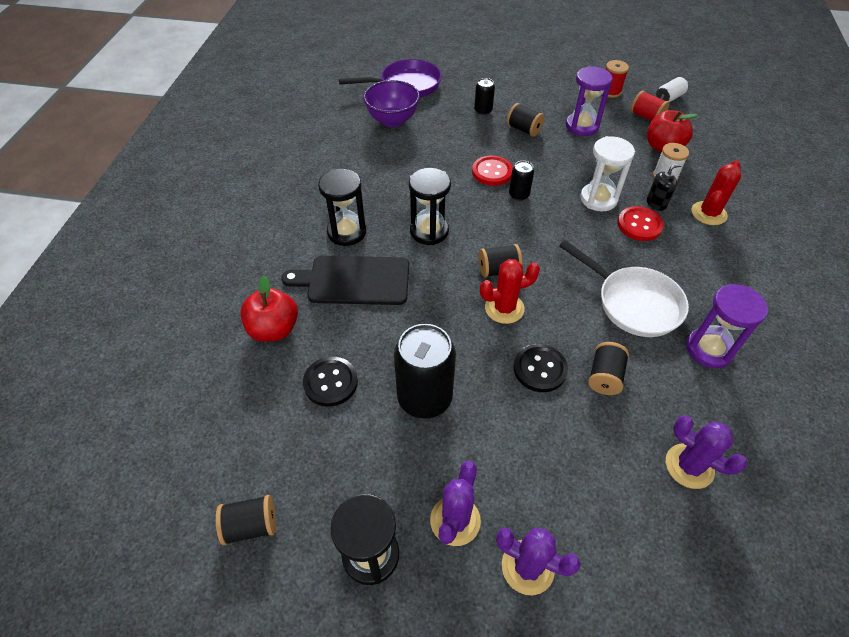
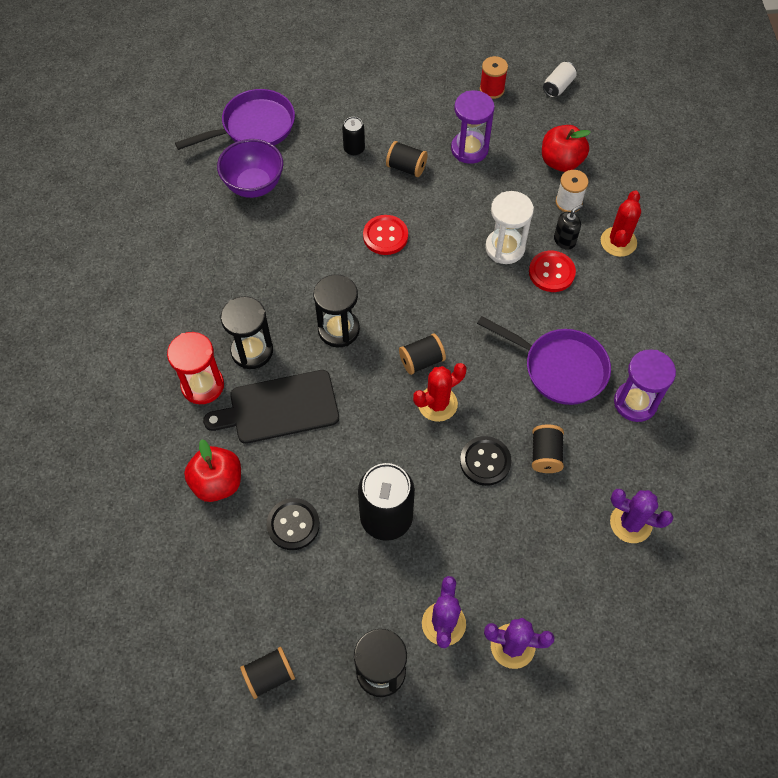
camera: 15 degrees left, 10 degrees up
(293, 249) = (202, 385): none -> red hourglass
(519, 195) = (421, 261): black can -> none
(633, 303) = (559, 368): white pan -> purple pan
(646, 117) = (537, 120): red spool -> none

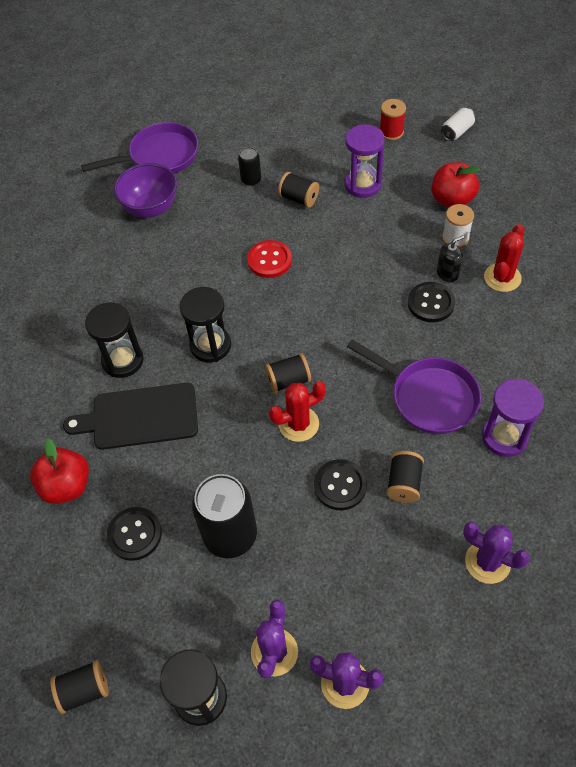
camera: 10 degrees right, 5 degrees down
(202, 385) = (69, 390): red hourglass -> none
(505, 248) = (386, 277): white hourglass -> none
(551, 272) = (431, 303): red button -> black button

